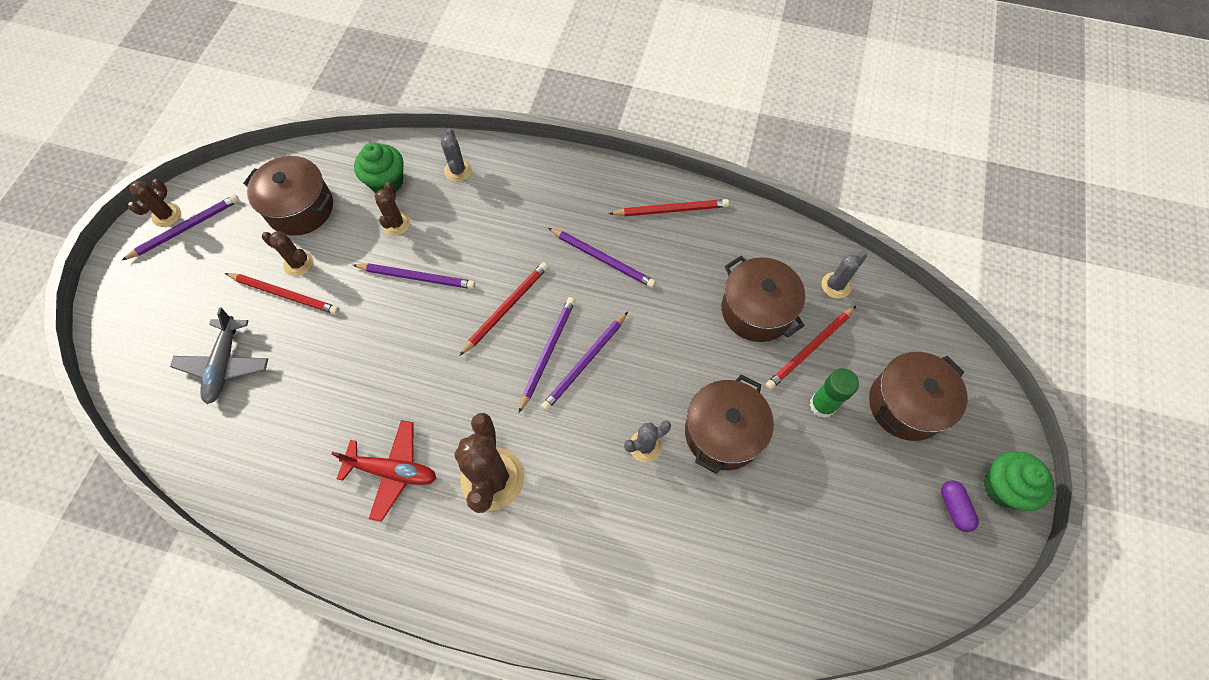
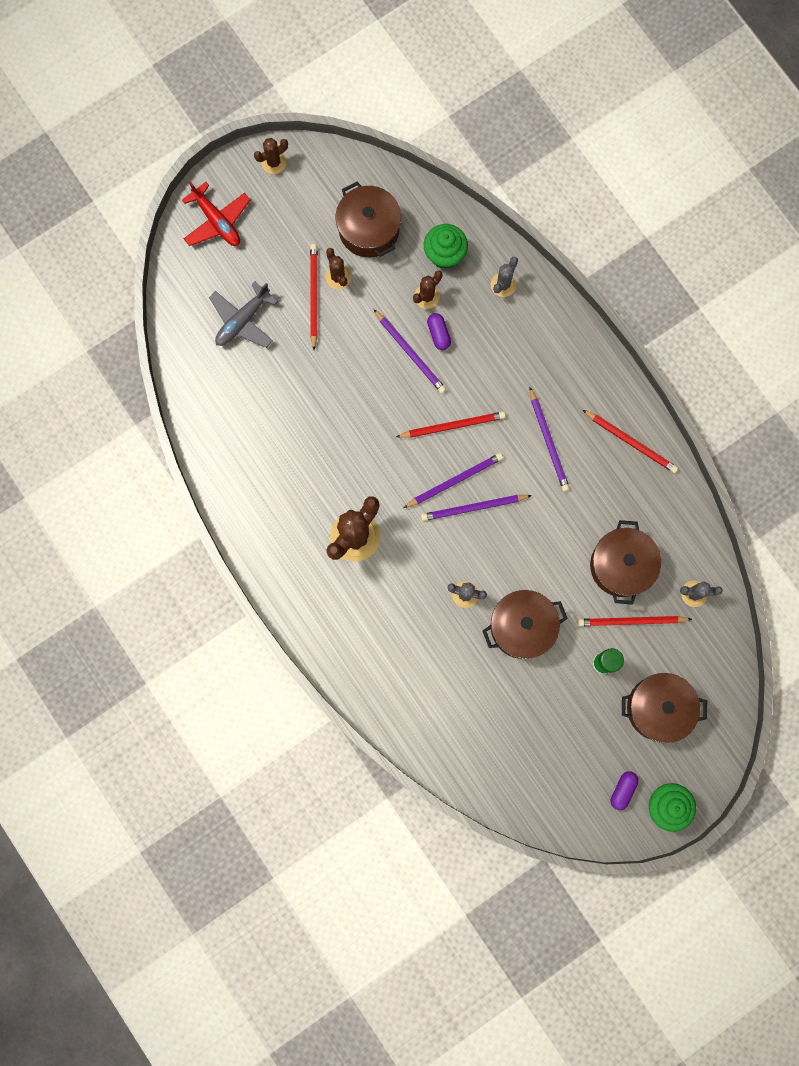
camera: 40 degrees right, 15 degrees up
(186, 228) = (280, 185): purple pencil -> none
(285, 294) = (313, 296): red pencil -> red pencil turned 150 degrees counterclockwise
(392, 471) = (298, 482): red plane -> red plane (217, 221)
(431, 245) = (438, 334): none -> purple capsule

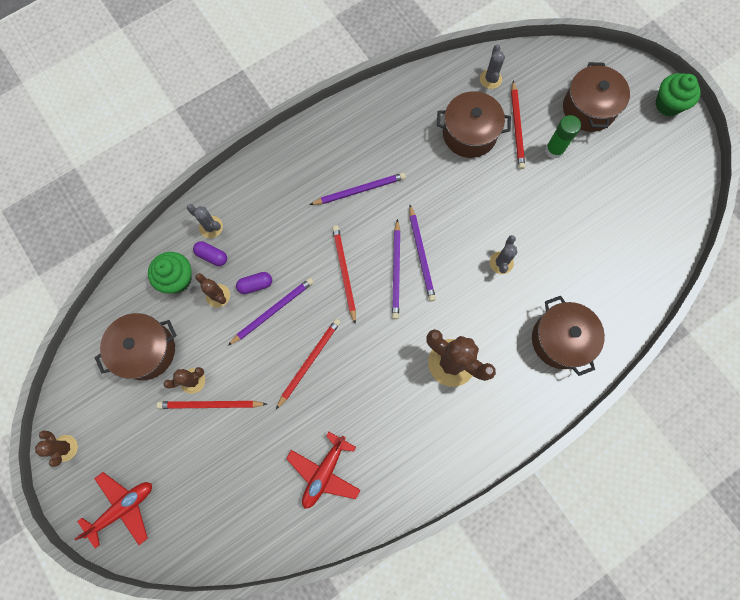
camera: 90 degrees left, 5 degrees down
(242, 320) = (232, 478): grey plane -> none
(246, 408) = (324, 472): none -> red plane
(455, 480) = (396, 271): purple pencil -> purple pencil turned 150 degrees counterclockwise
(522, 627) = (527, 215): brown pot -> brown pot (560, 340)
(623, 790) = (660, 137): purple capsule -> purple capsule (212, 256)
(631, 442) = (360, 123): red pencil -> red pencil (309, 362)

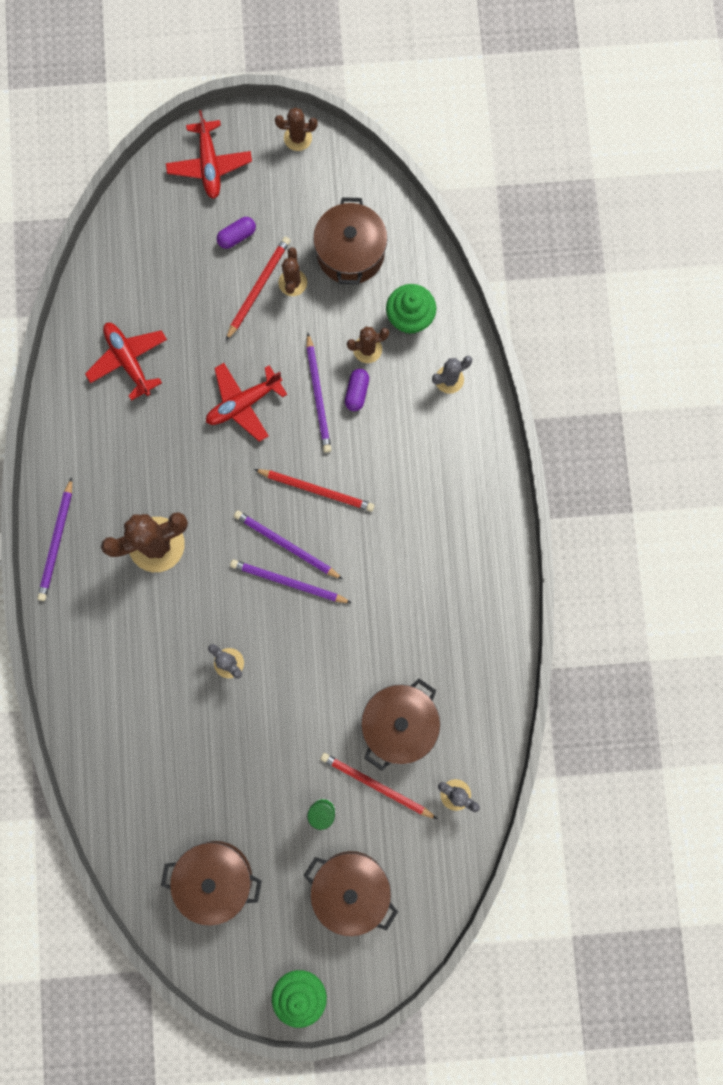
camera: 120 degrees right, 5 degrees up
(212, 256) = (415, 364): purple capsule -> purple capsule (237, 236)
(309, 362) = (243, 403): red pencil -> red plane
(359, 190) = (401, 559): purple pencil -> purple pencil (57, 542)
(560, 340) = (111, 672): brown pot -> brown pot (215, 878)

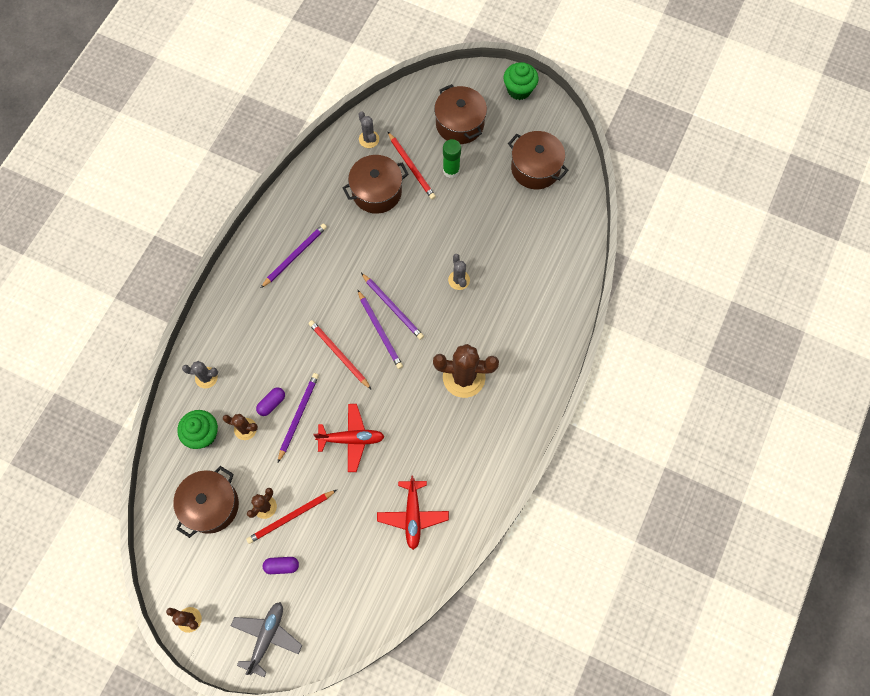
camera: 150 degrees left, 10 degrees down
(57, 542) = (529, 415): purple pencil -> purple pencil (295, 256)
(209, 165) = (267, 637): red plane -> grey plane

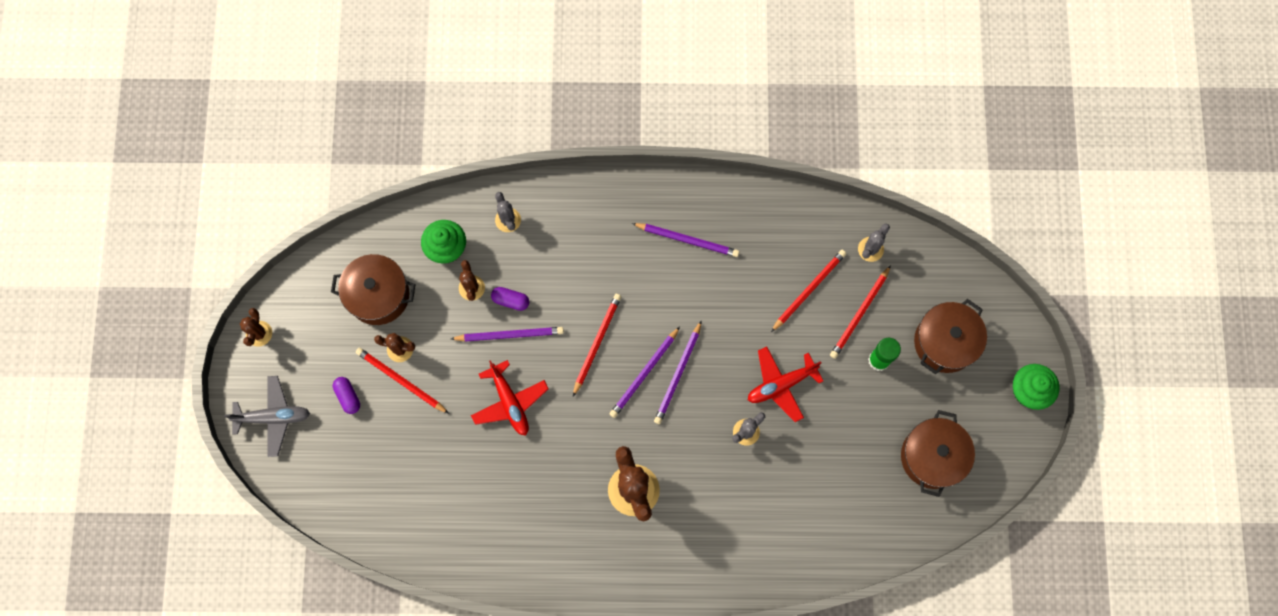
camera: 65 degrees right, 5 degrees up
(377, 192) = (808, 290): brown pot -> red pencil
(413, 515) = (456, 505): red plane -> red plane (781, 385)

